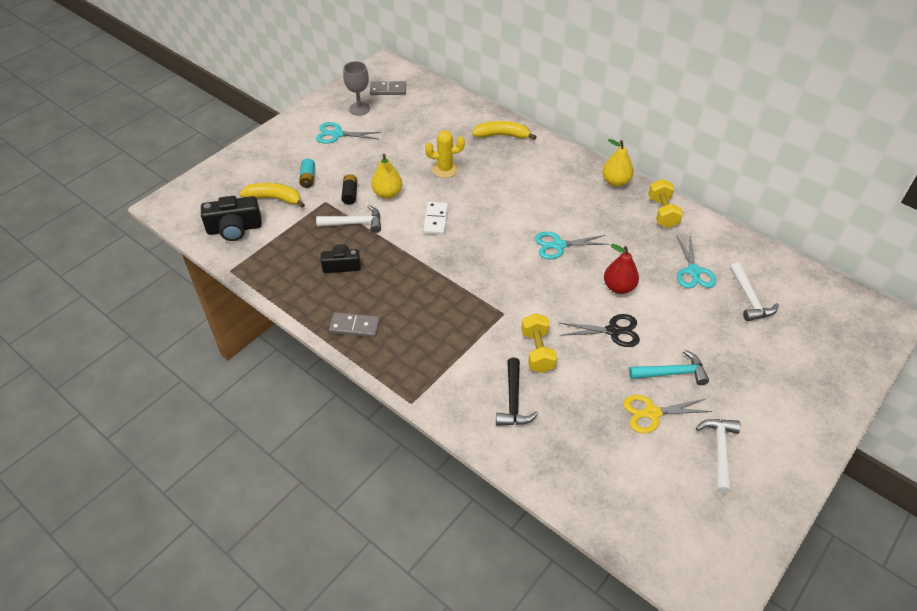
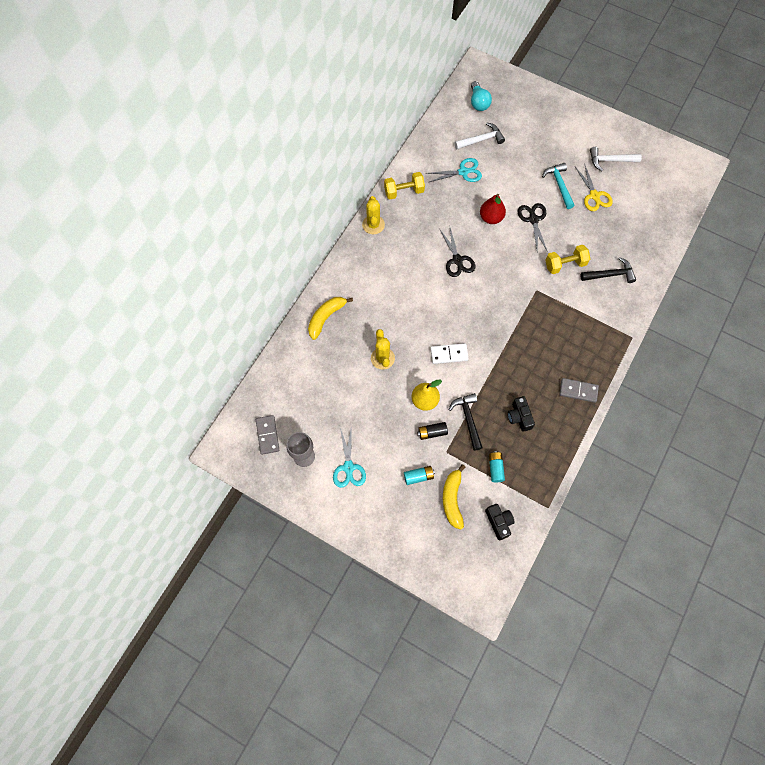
camera: 100 degrees left, 20 degrees up
(234, 229) = (499, 522): black camera -> black camera, size x0.66
(292, 236) = (495, 468): none -> turquoise battery
(354, 326) = (578, 391): grey domino -> grey domino turned 75 degrees counterclockwise
(355, 223) = (468, 419): white hammer -> black hammer
(502, 135) = (326, 317): yellow banana -> yellow banana turned 45 degrees clockwise
(558, 245) = (457, 260): turquoise scissors -> black scissors
(615, 182) = (373, 225): yellow pear -> yellow cactus
(818, 307) = (478, 102): none -> turquoise light bulb

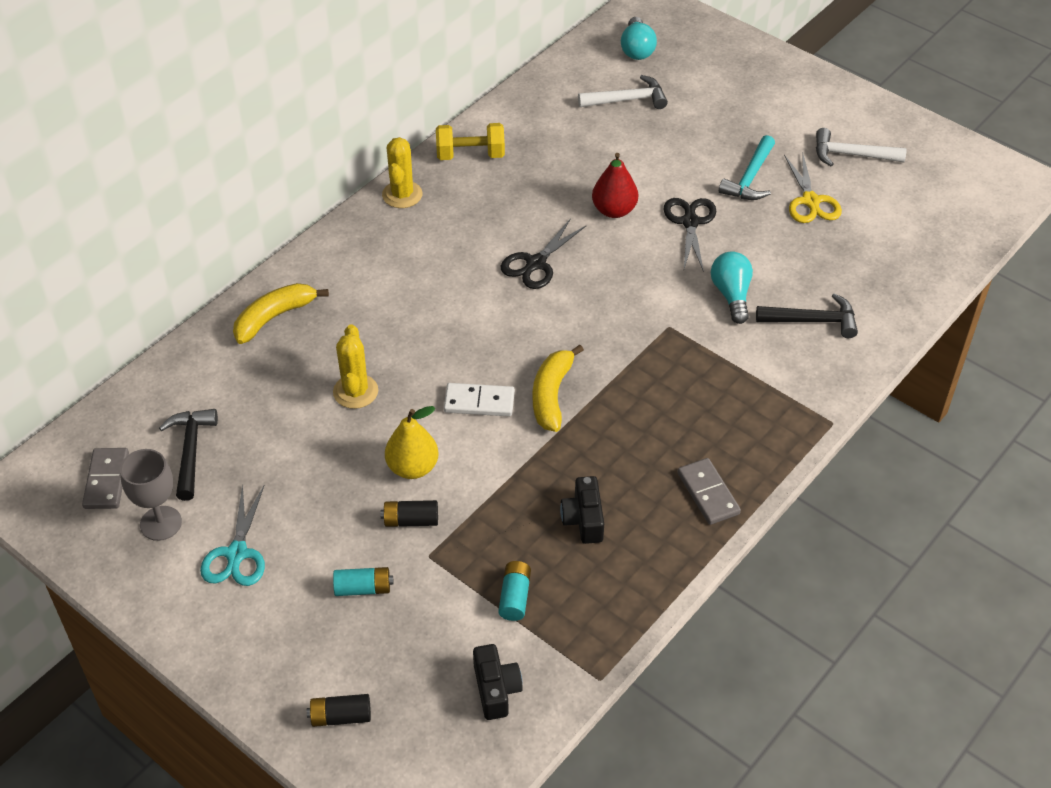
camera: 10 degrees right, 20 degrees down
(427, 551) = (341, 716): none -> black battery
(452, 499) = (416, 636): yellow banana -> yellow banana (551, 395)
(457, 260) = (536, 263): black scissors -> black scissors turned 45 degrees clockwise
(463, 172) = (583, 140): turquoise scissors -> none
(468, 419) = (485, 508): black hammer -> black hammer (191, 451)
(559, 185) = (750, 178): turquoise hammer -> turquoise hammer turned 150 degrees counterclockwise
(565, 264) = (731, 295): yellow dumbbell -> turquoise light bulb
(578, 391) = (708, 493): grey domino -> grey domino turned 45 degrees clockwise

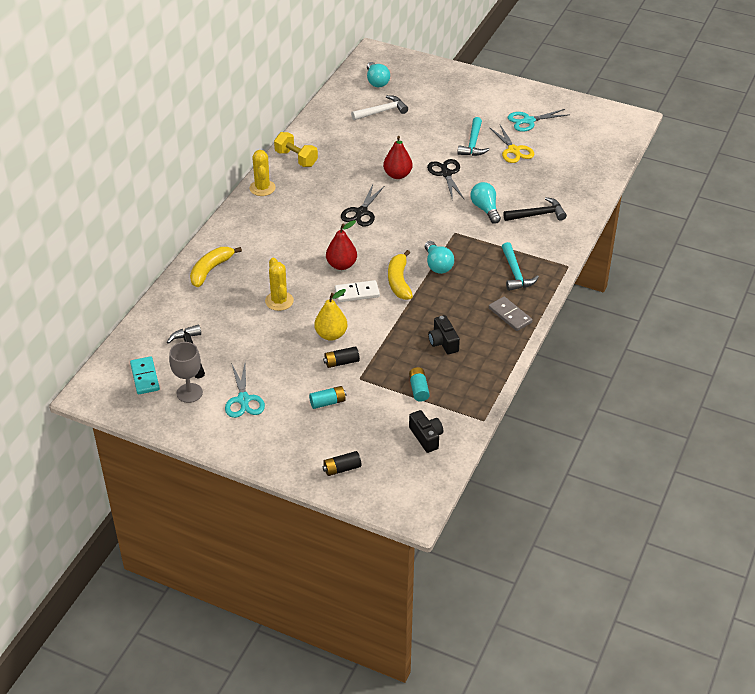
camera: 15 degrees left, 5 degrees down
(107, 480) = (145, 377): grey domino -> turquoise domino
(470, 155) = (296, 158): yellow dumbbell -> yellow dumbbell turned 60 degrees clockwise
(473, 348) = (341, 265): none -> red pear
(622, 378) = (437, 265): none -> turquoise light bulb
(742, 419) = (515, 273): none -> turquoise hammer
(851, 155) = (528, 121): white hammer -> turquoise scissors

